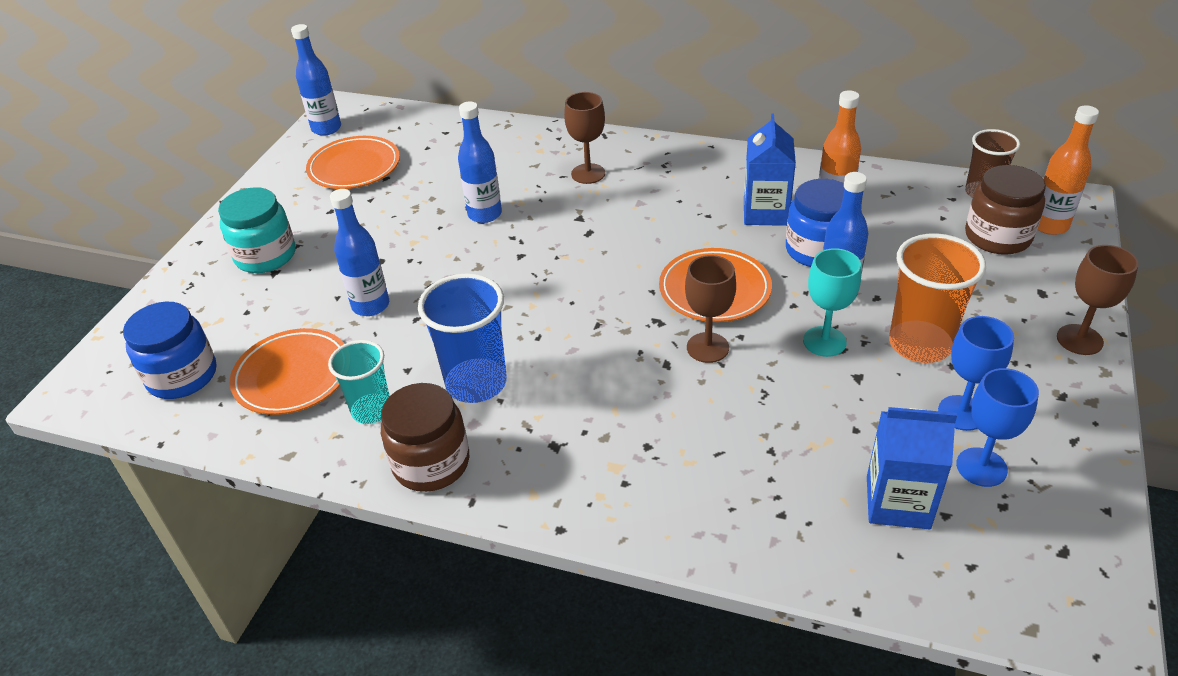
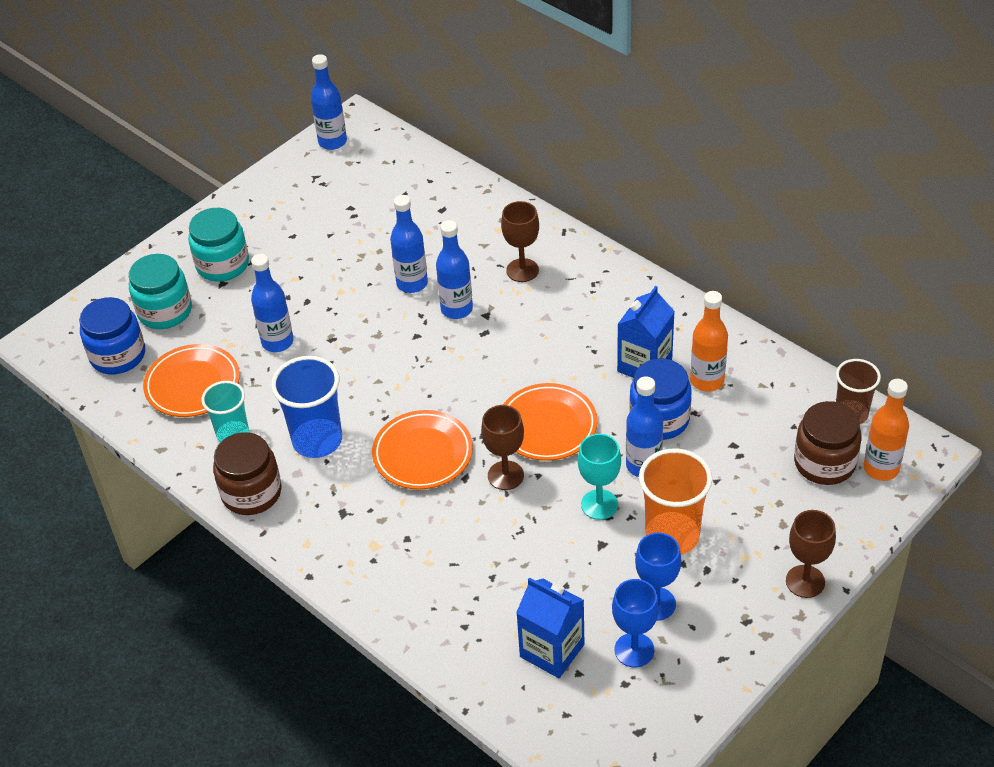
camera: 25 degrees right, 5 degrees up
(220, 316) = (165, 311): none -> turquoise jar
(354, 167) = (334, 195): orange plate -> orange plate (423, 454)
(546, 222) = (456, 309): none -> blue bottle

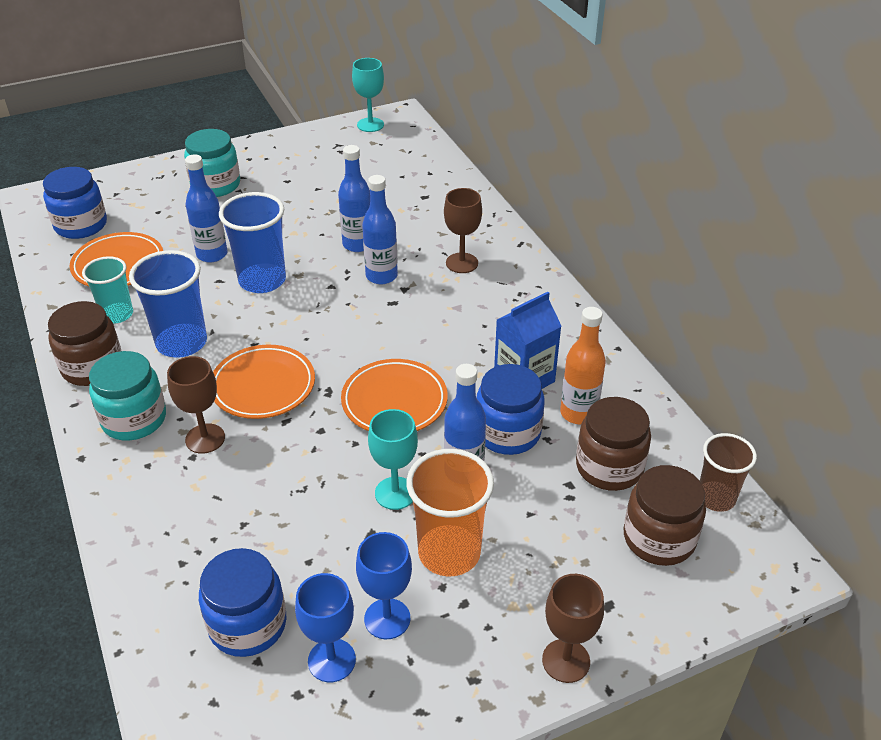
camera: 20 degrees right, 5 degrees down
(165, 311) = (143, 205): turquoise jar -> turquoise jar (134, 419)
(332, 142) = (370, 125): blue bottle -> turquoise goblet
(347, 352) = (262, 280): none -> blue cup
(505, 475) = (324, 432): brown goblet -> brown goblet (205, 438)
(552, 650) = (247, 624): blue carton -> blue jar
(756, 418) = (609, 467): none -> brown jar
(881, 468) = (721, 568): orange bottle -> none

